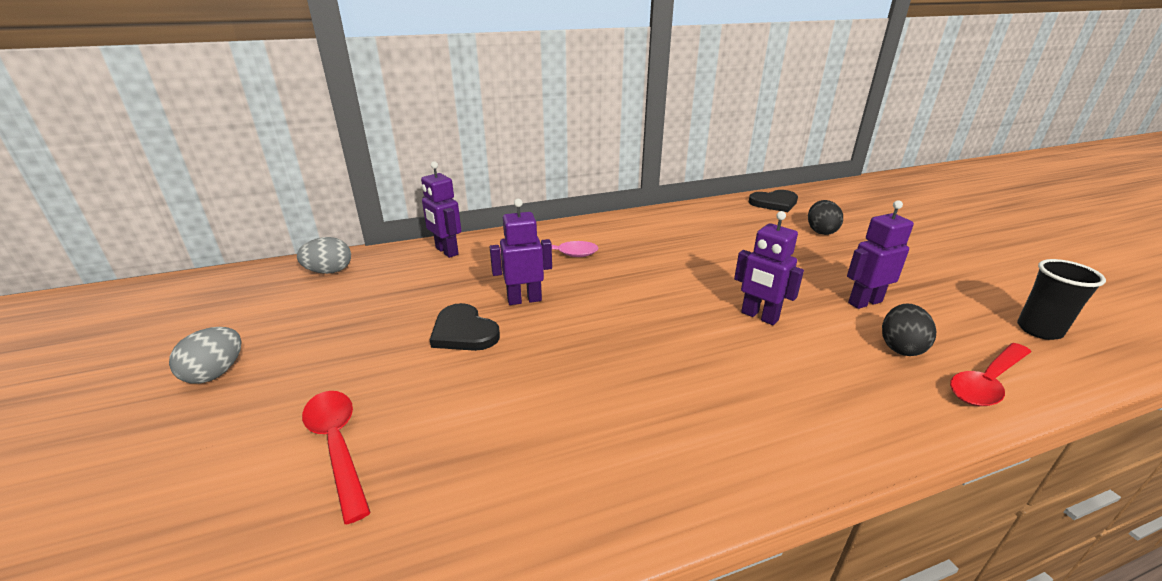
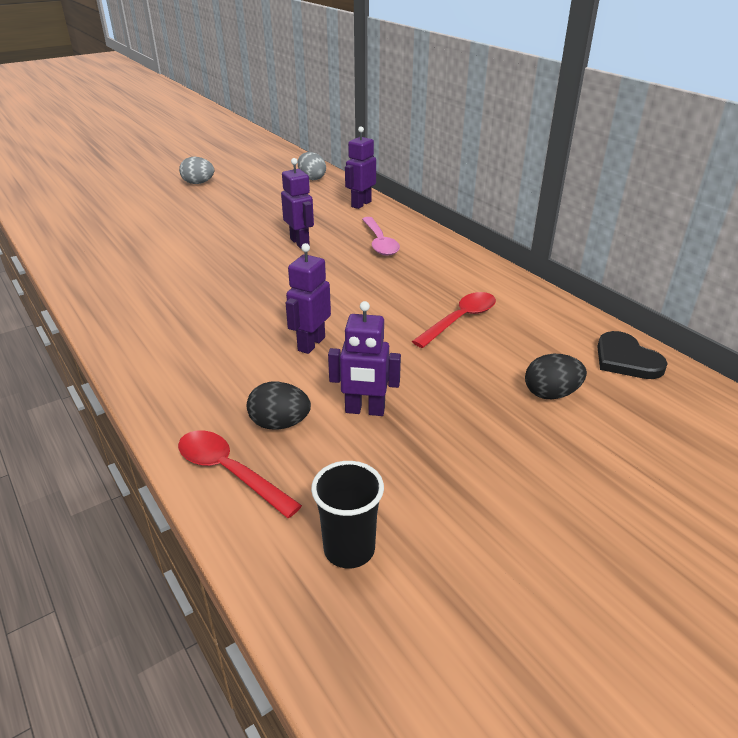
camera: 75 degrees right, 5 degrees up
(337, 446) = (145, 223): red spoon -> red spoon (460, 320)
(464, 332) = (252, 231): black heart -> none
(864, 302) = (365, 410): purple robot -> purple robot turned 135 degrees clockwise

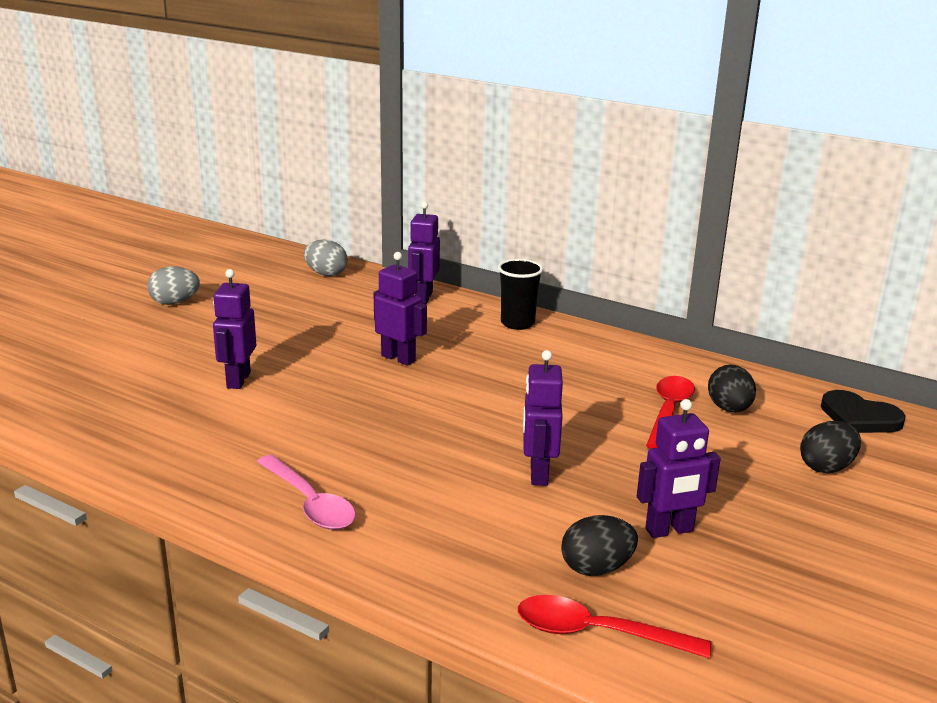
camera: 25 degrees left, 10 degrees down
(183, 238) = (238, 380): none -> purple robot
(349, 549) = (793, 668): black cup -> black cup (517, 323)
(379, 242) = (494, 341): pink spoon -> pink spoon (310, 503)
(513, 328) = (729, 409): none -> black egg

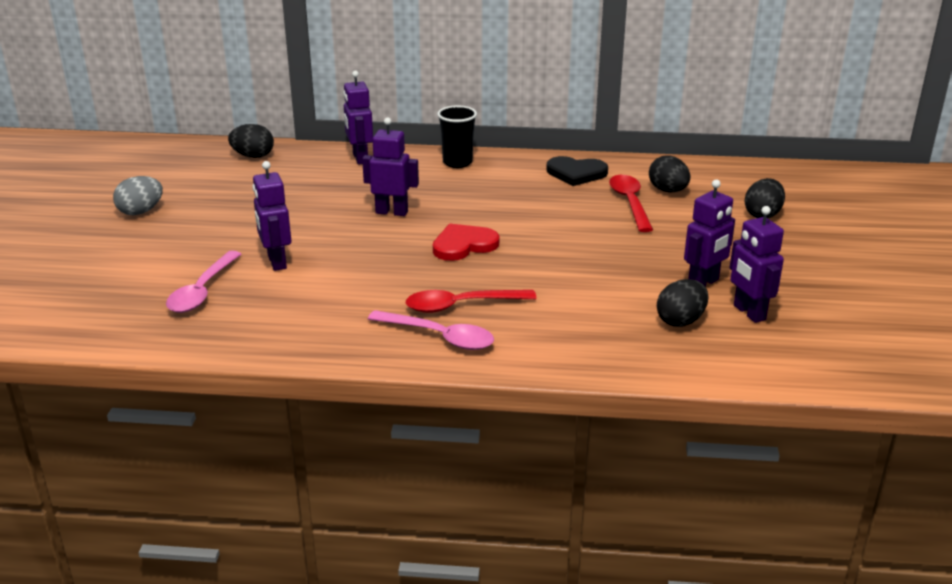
camera: 25 degrees left, 5 degrees up
(144, 390) = (202, 291): none -> pink spoon
(326, 274) = (253, 156): grey egg -> black egg
(436, 411) = (463, 245): none -> red heart
(538, 474) = (582, 270): purple robot -> purple robot (749, 313)
(597, 633) = (718, 360): red spoon -> red spoon (461, 305)
(859, 417) = (754, 175): black heart -> black heart (576, 173)

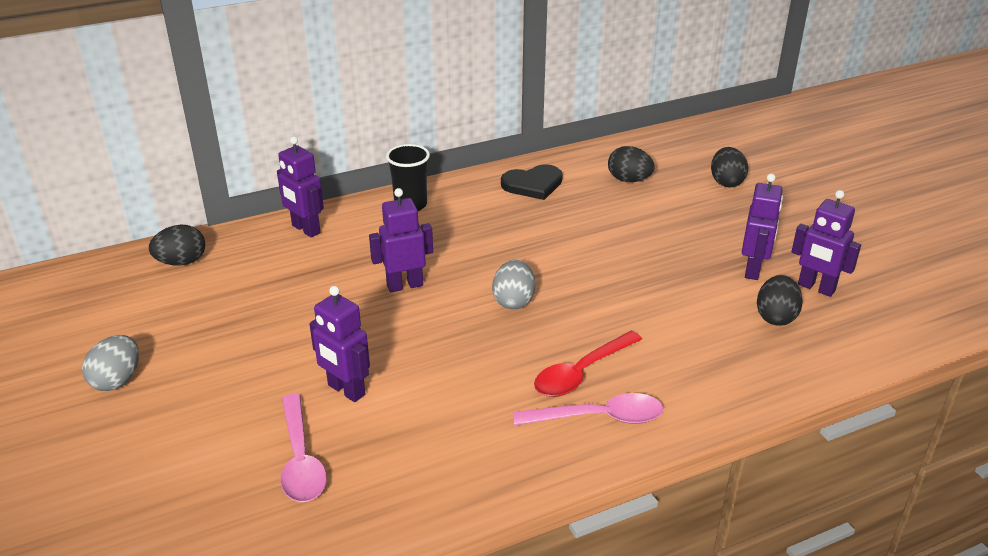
camera: 30 degrees left, 5 degrees up
(463, 245) = (513, 301): red heart -> grey egg
(630, 203) = (611, 203): red spoon -> none

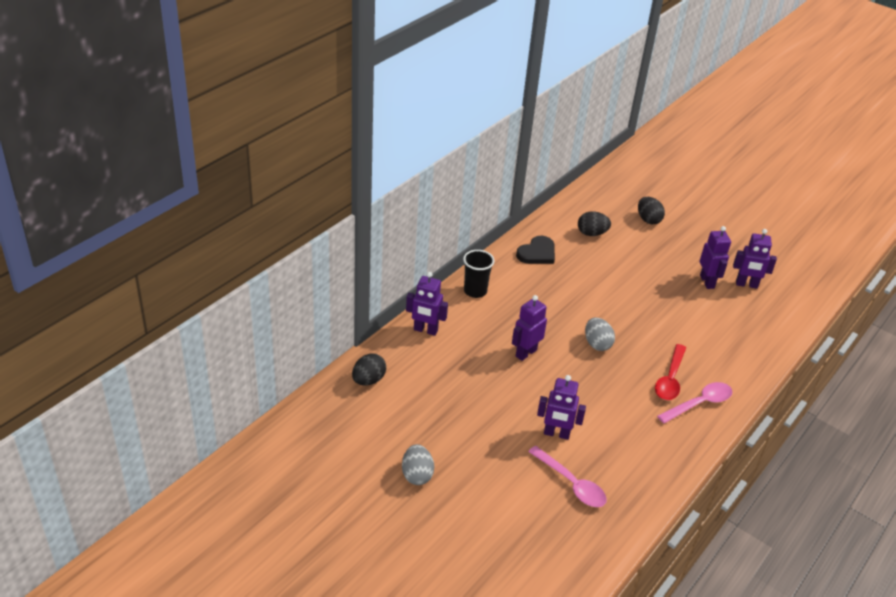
camera: 30 degrees left, 5 degrees up
(775, 317) = (739, 310): black egg -> none

